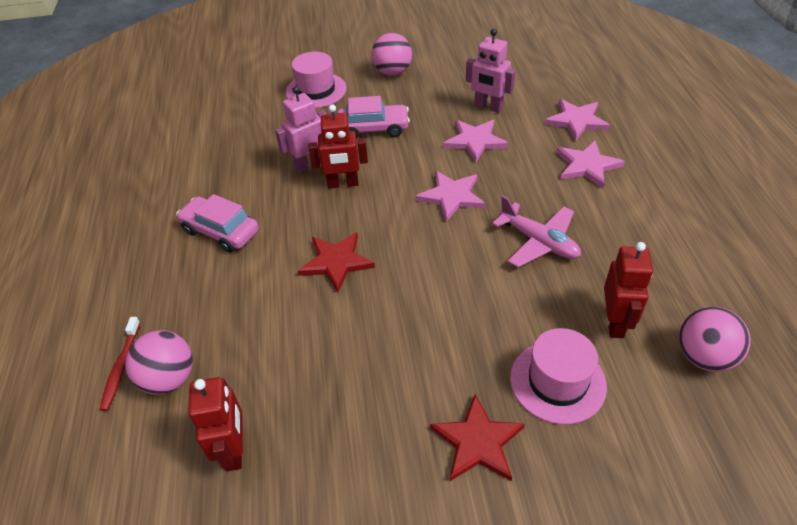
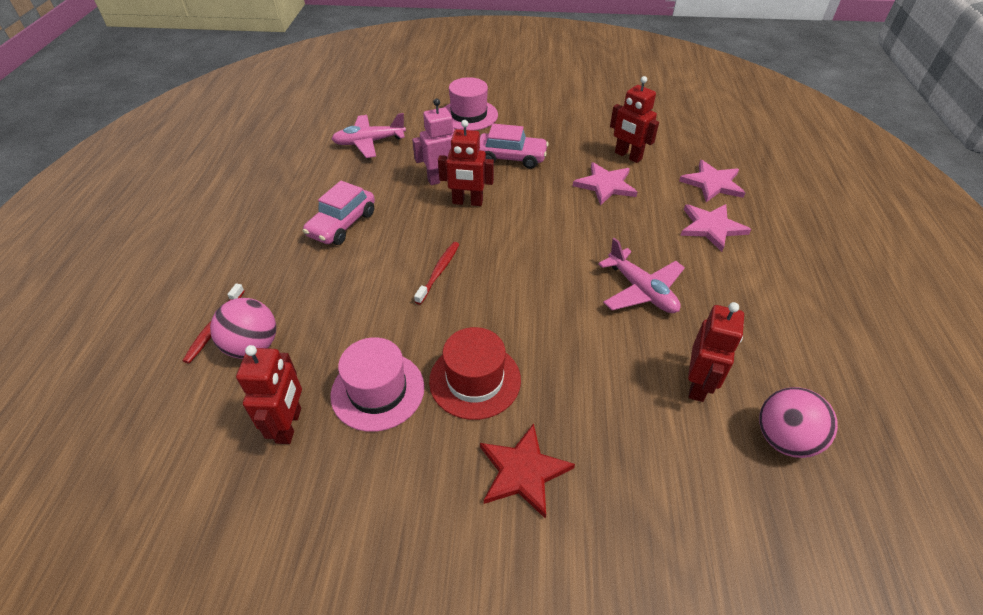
camera: 10 degrees right, 0 degrees up
(220, 138) = (369, 142): none -> pink plane
(220, 231) = (342, 224): pink car -> pink car turned 105 degrees counterclockwise
(336, 262) = (439, 272): red star -> red toothbrush
(392, 72) = (545, 110): pink ball -> none
(405, 364) = (475, 380): none -> red hat
(451, 196) = (567, 232): pink star -> none
(488, 107) = (628, 156): pink robot -> red robot
(557, 381) = (621, 430): pink hat -> pink hat (378, 391)

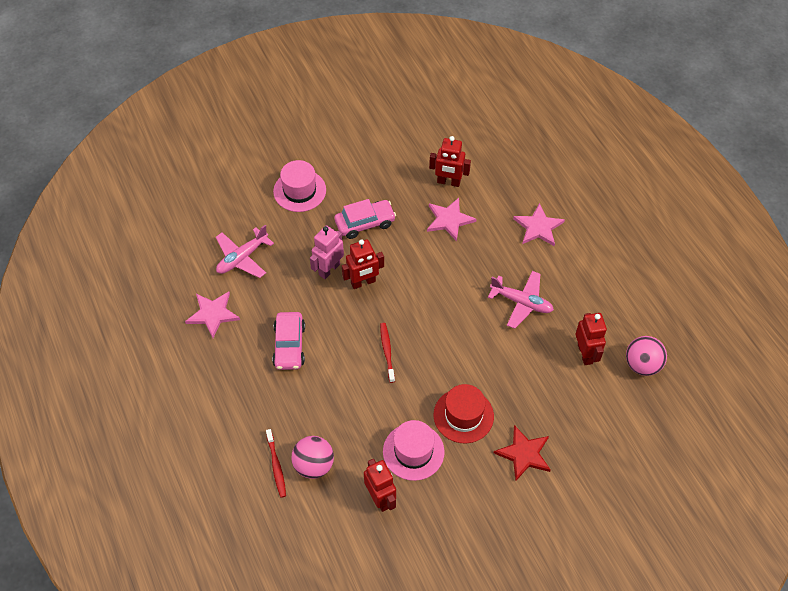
camera: 30 degrees left, 10 degrees up
(712, 183) = (520, 184): pink star -> pink star (213, 314)

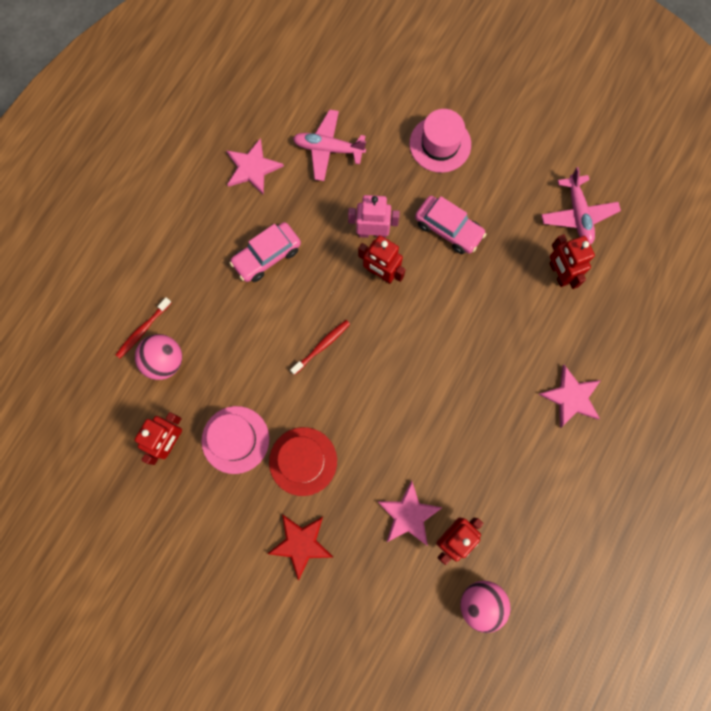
camera: 55 degrees right, 20 degrees up
(449, 220) = (513, 304): pink star -> pink star (408, 515)
(521, 302) = (467, 437): pink plane -> pink plane (577, 214)

